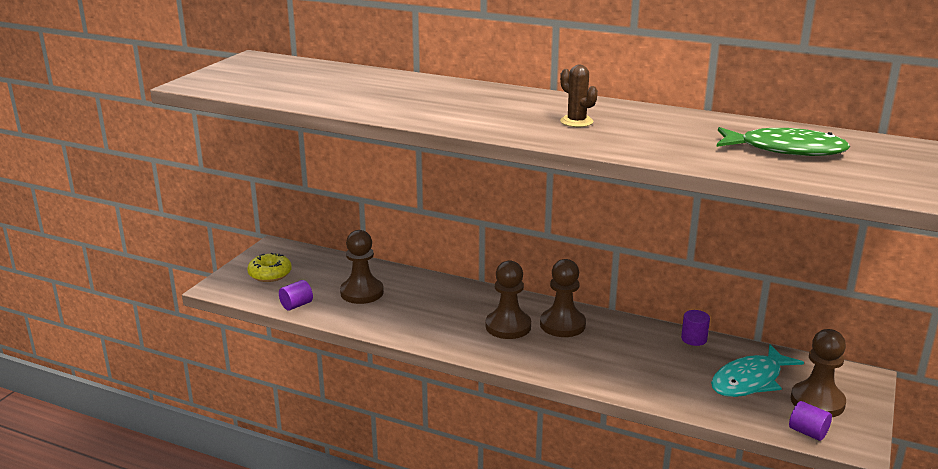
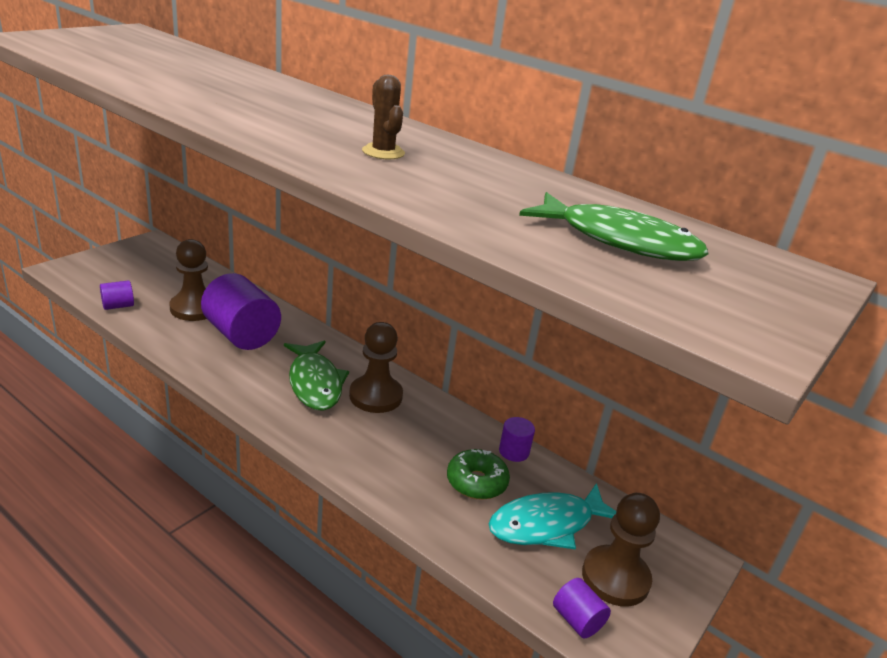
camera: 10 degrees right, 5 degrees up
(270, 274) = (122, 268): yellow donut -> none
(419, 304) = (241, 335): none -> purple cylinder
(508, 326) = (314, 383): brown pawn -> green fish
(681, 365) = (476, 482): none -> green donut

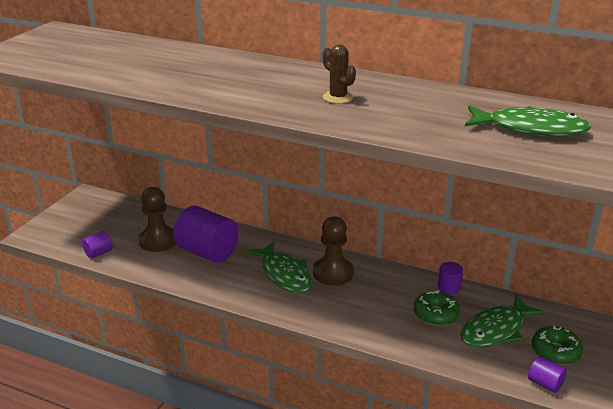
camera: 10 degrees left, 0 degrees up
(547, 524) = (496, 330): turquoise fish -> green fish
(615, 578) = (555, 352): brown pawn -> green donut

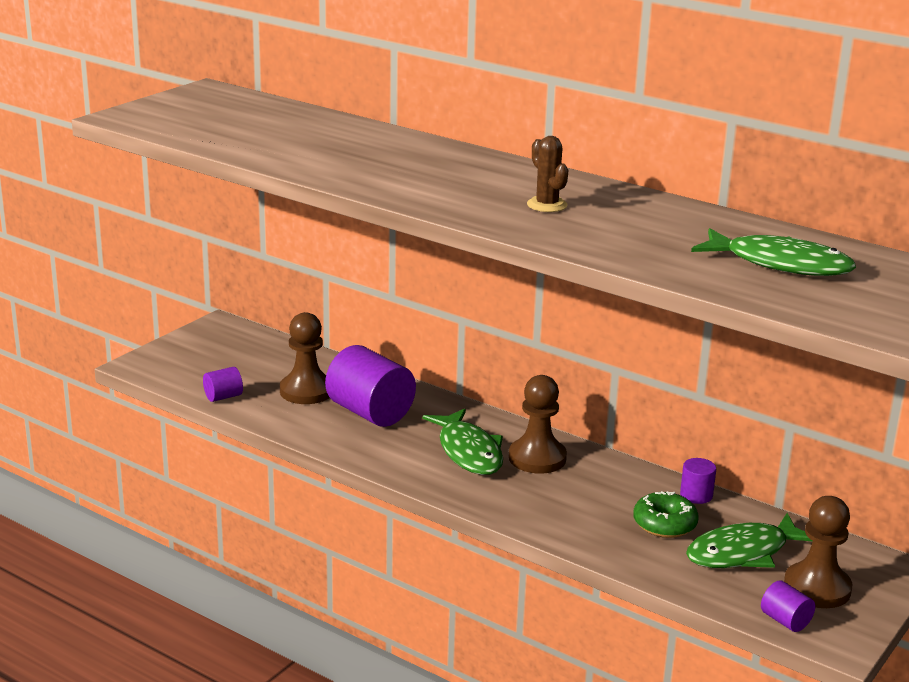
camera: 10 degrees right, 5 degrees down
(555, 352) = (817, 588): green donut -> brown pawn

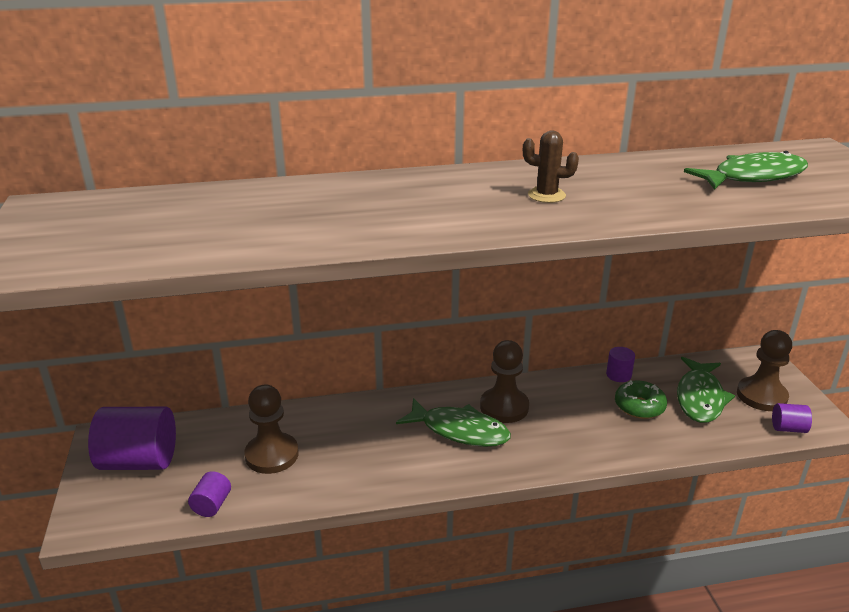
camera: 45 degrees left, 5 degrees up
(370, 413) = (348, 443): purple cylinder -> purple cylinder (139, 461)

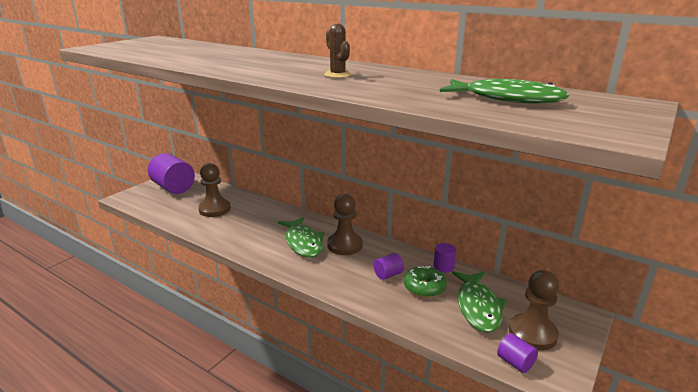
camera: 45 degrees right, 5 degrees down
(212, 505) = (165, 214): purple cylinder -> purple cylinder (388, 274)
(700, 398) = (478, 307): green fish -> green fish turned 60 degrees counterclockwise

